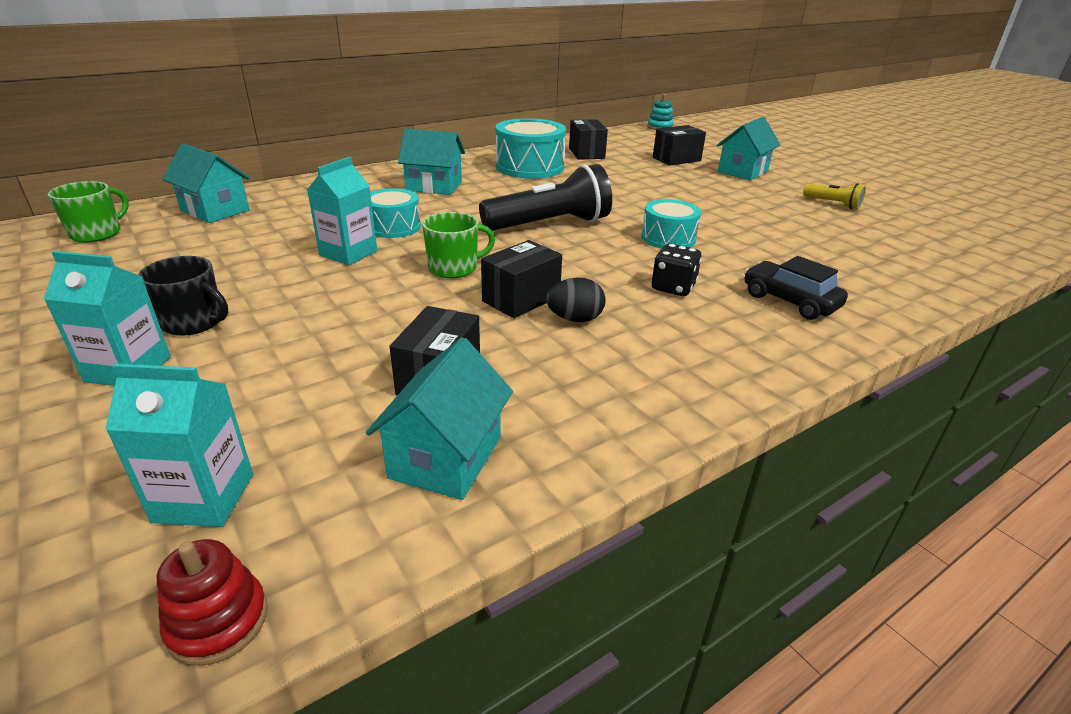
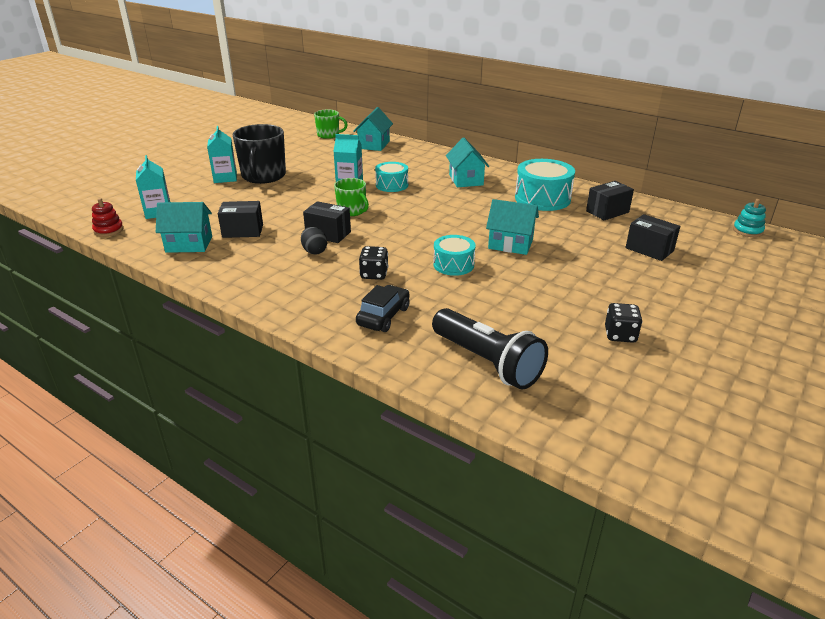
camera: 70 degrees right, 0 degrees up
(194, 322) = (263, 176): black mug -> black mug, size x1.74
(550, 224) = (438, 224): black flashlight -> black flashlight (487, 362)
(743, 171) = (659, 283): turquoise house -> turquoise house (510, 244)
(833, 204) = (620, 335): yellow flashlight -> black dice

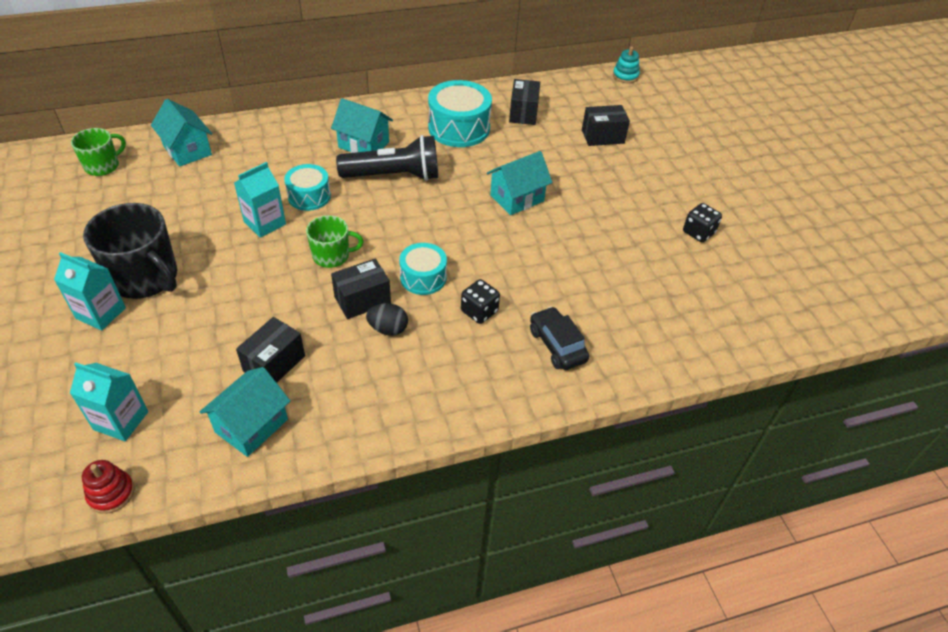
camera: 55 degrees left, 15 degrees up
(453, 265) = (515, 252): turquoise drum -> turquoise drum (423, 277)
(487, 362) = (675, 323): black flashlight -> black flashlight (394, 176)

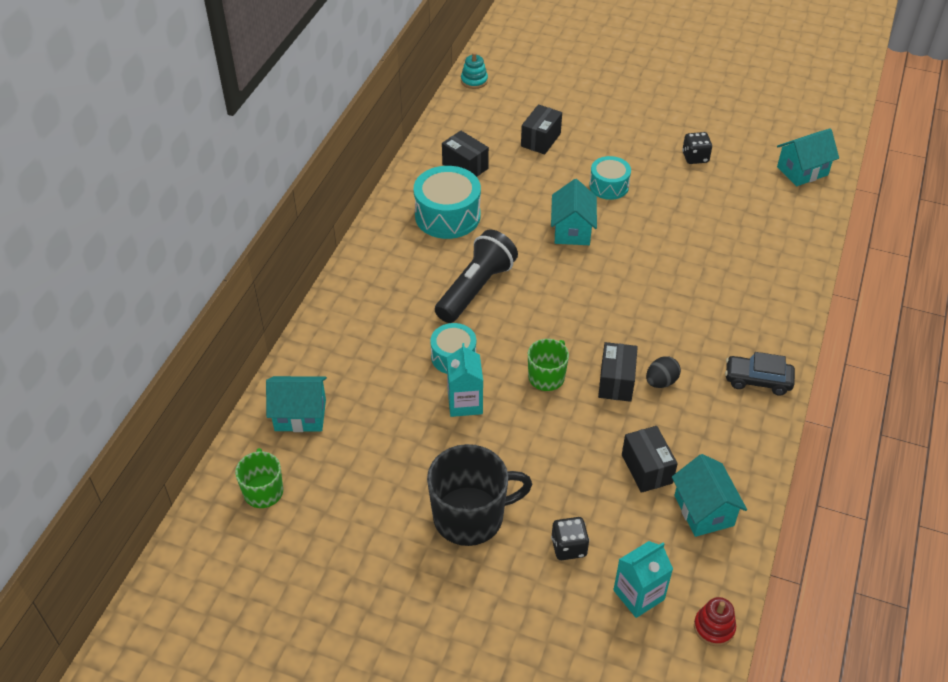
camera: 50 degrees left, 0 degrees up
(101, 313) = (493, 566): turquoise carton -> none
(363, 145) = (412, 287): turquoise house -> turquoise house (802, 171)
(423, 277) = (619, 333): turquoise drum -> turquoise drum (609, 186)
(479, 311) = (682, 320): black dice -> black dice (568, 547)
(557, 345) = (749, 296): black car -> black car (757, 380)

